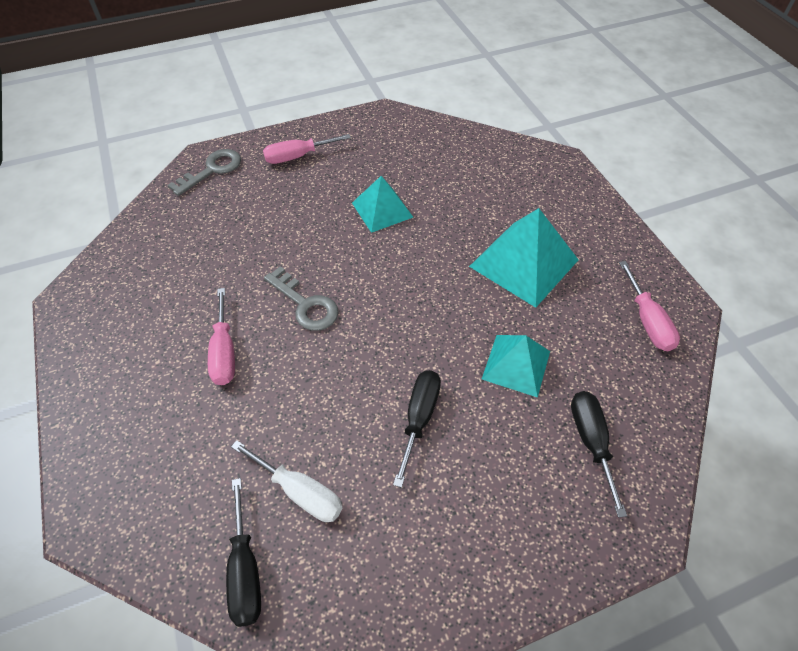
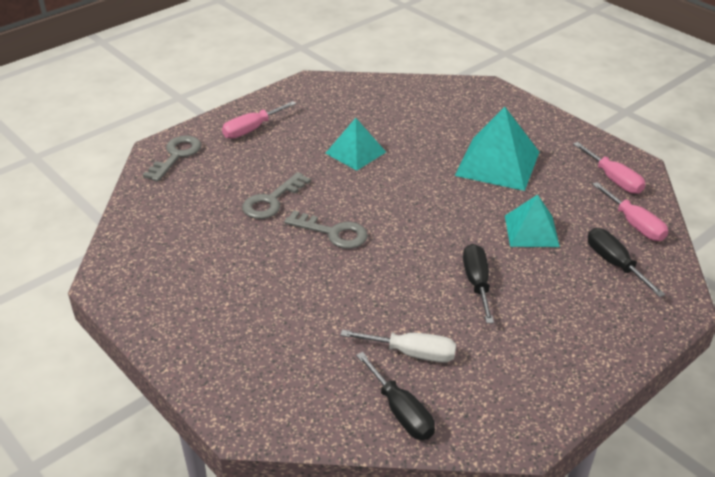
camera: 20 degrees left, 15 degrees down
(224, 352) = (284, 282): pink screwdriver -> pink screwdriver (634, 224)
(269, 247) = (272, 200): none -> grey key

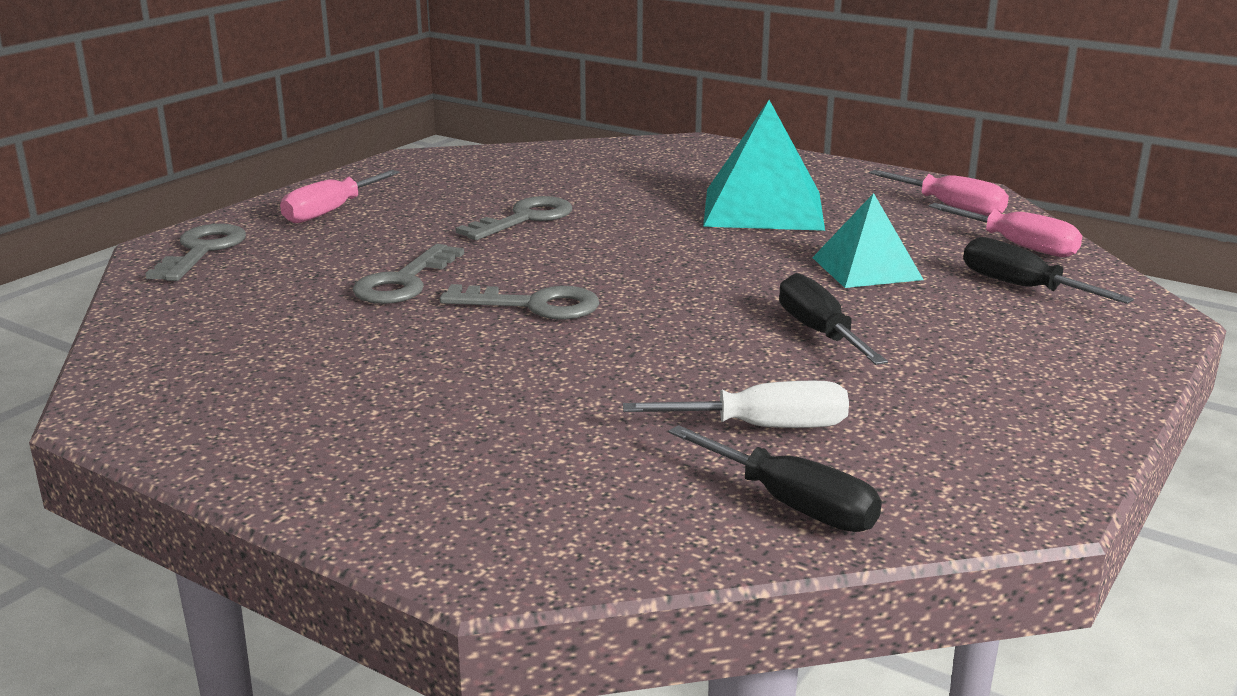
camera: 15 degrees left, 15 degrees down
(355, 152) = (524, 219): turquoise pyramid -> grey key

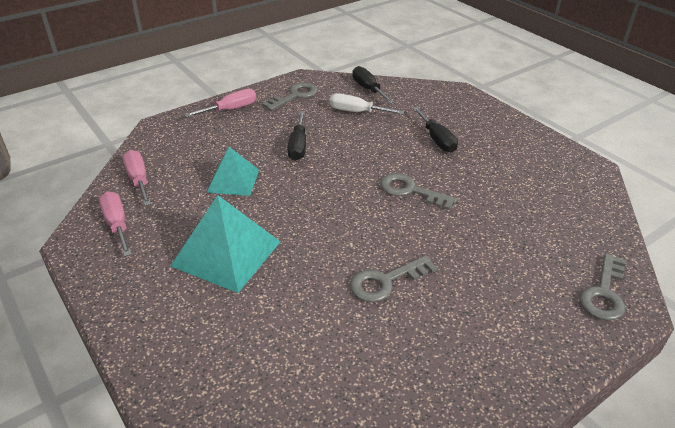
camera: 160 degrees left, 15 degrees up
(330, 212) = (524, 332): pink screwdriver -> pink screwdriver (230, 109)
(404, 282) = (473, 226): grey key -> grey key (294, 96)
(1022, 287) = (183, 152): black screwdriver -> black screwdriver (437, 140)

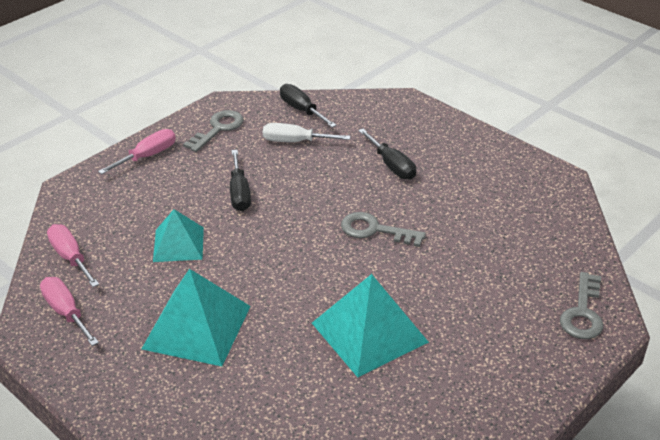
camera: 10 degrees left, 0 degrees up
(386, 281) = (369, 332): grey key -> turquoise pyramid

